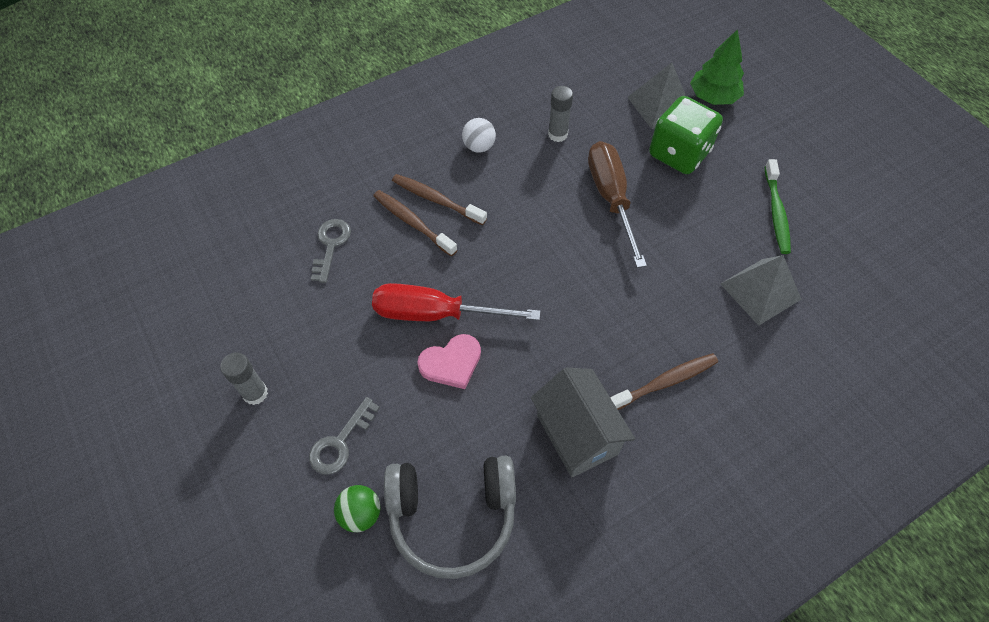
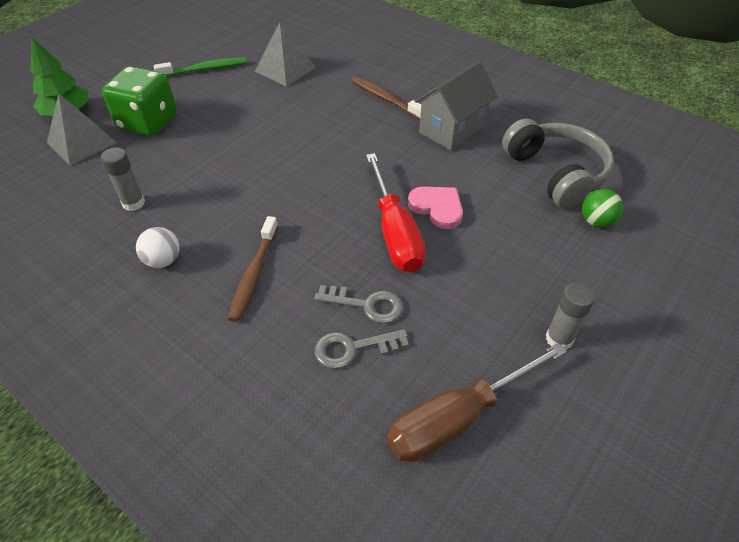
camera: 110 degrees left, 10 degrees down
(340, 442) = (554, 255): grey key -> grey key (367, 305)
(412, 223) = (293, 284): brown toothbrush -> none
(611, 198) = (215, 152): brown screwdriver -> brown screwdriver (457, 418)

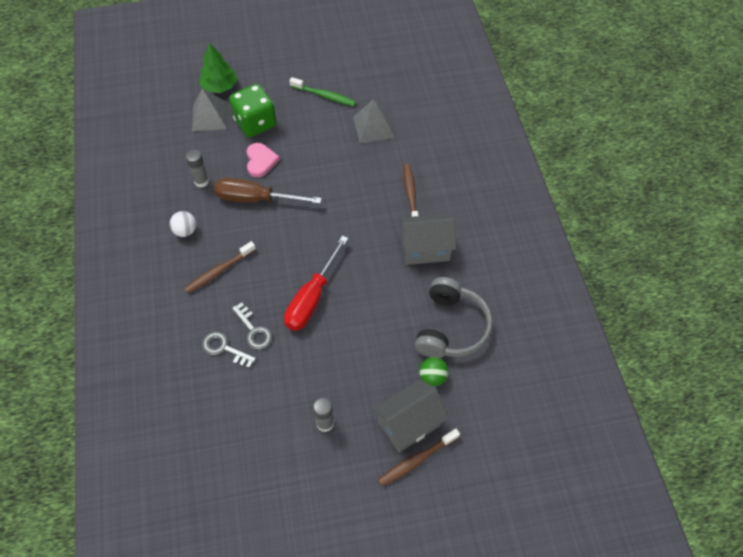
camera: 40 degrees right, 10 degrees up
(437, 208) = (352, 299): pink heart -> pink heart (260, 161)
(457, 418) = (233, 420): brown screwdriver -> brown screwdriver (255, 199)
(633, 276) = (409, 424): none -> grey house
(684, 302) = (416, 460): none -> brown toothbrush

